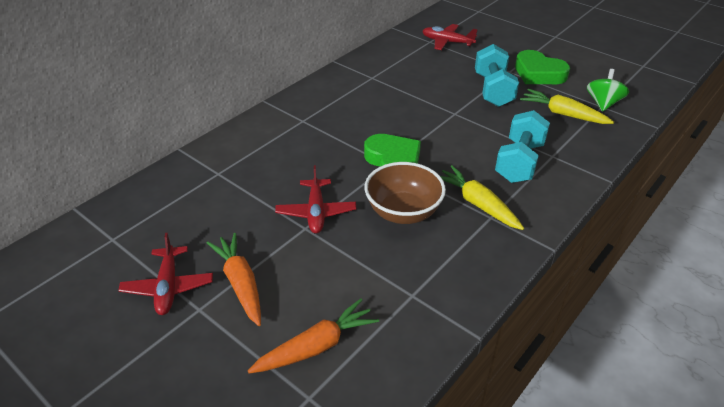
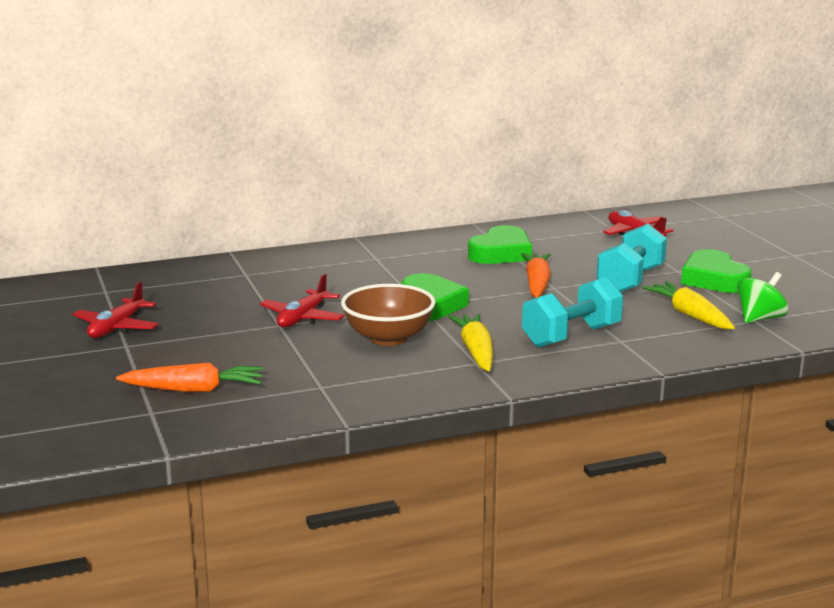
camera: 30 degrees right, 20 degrees down
(240, 283) = (177, 341): orange carrot -> orange carrot (537, 284)
(384, 87) = (501, 253): none -> green heart

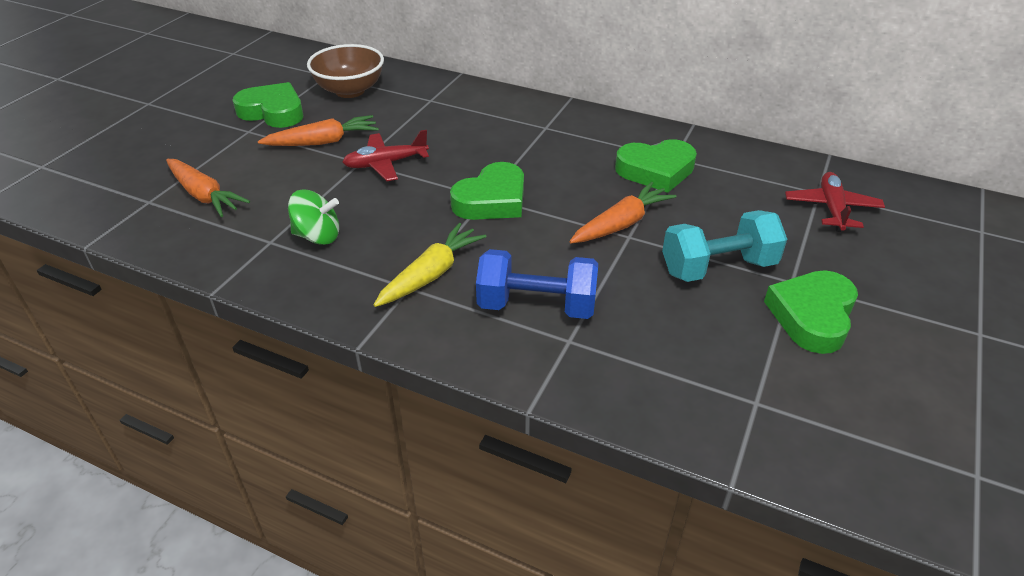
camera: 45 degrees right, 20 degrees up
(117, 327) = (273, 112): red plane -> green heart
(216, 326) = (323, 142): none -> orange carrot
(388, 338) = (400, 219): brown bowl -> brown bowl (350, 90)
(571, 336) = (536, 306): turquoise dumbbell -> blue dumbbell
(689, 315) = (696, 350): yellow carrot -> none
(760, 318) = (766, 404): green spinning top -> green spinning top (318, 236)

